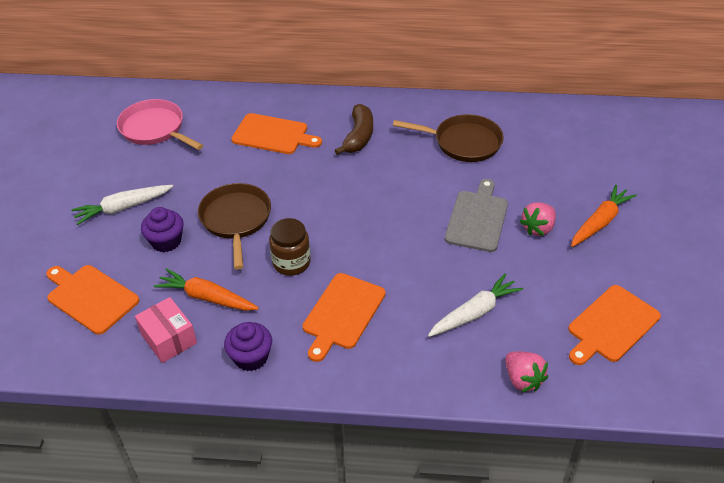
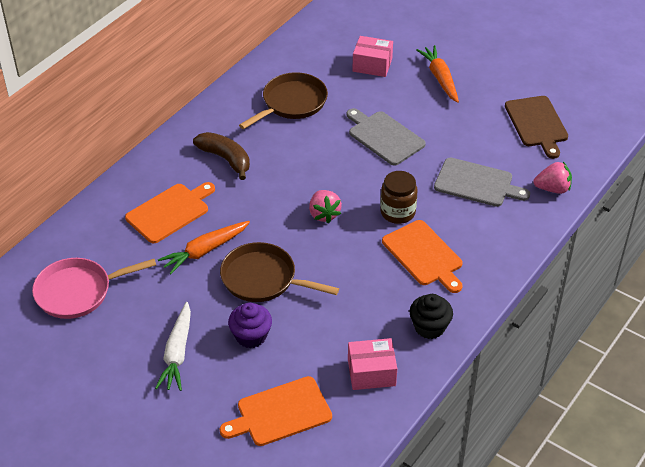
camera: 60 degrees left, 0 degrees up
(206, 297) = (343, 332): orange carrot -> orange carrot (204, 251)
(251, 357) = (429, 327): purple cupcake -> black cupcake
(291, 263) = (345, 263): brown jar -> brown jar (397, 212)
(474, 312) = (476, 183): white carrot -> grey cutting board
(538, 228) = (420, 111): pink strawberry -> pink strawberry (324, 214)
(567, 169) = (372, 65): none -> pink box
(611, 325) = (537, 124): orange cutting board -> brown cutting board

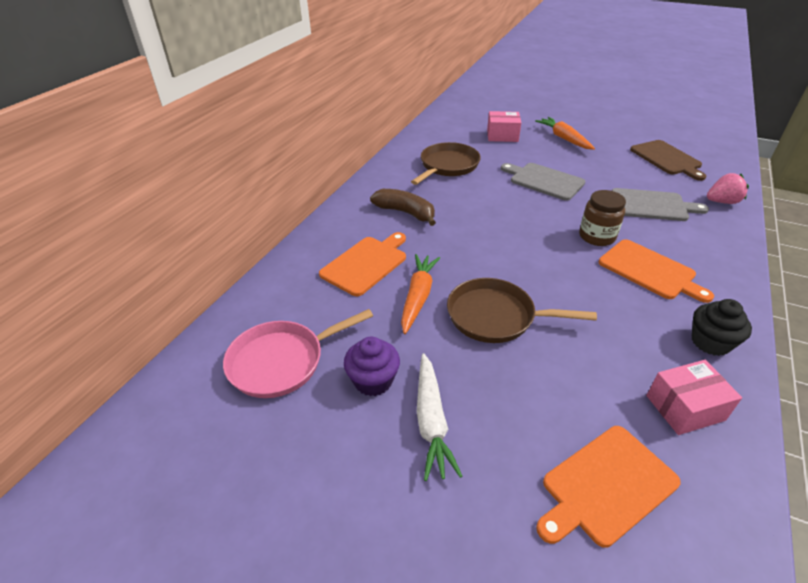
camera: 10 degrees left, 5 degrees down
(204, 251) = (418, 296): orange carrot -> orange carrot turned 150 degrees clockwise
(251, 336) = (514, 384): purple cupcake -> purple cupcake (373, 380)
(324, 214) = (526, 247): pink strawberry -> none

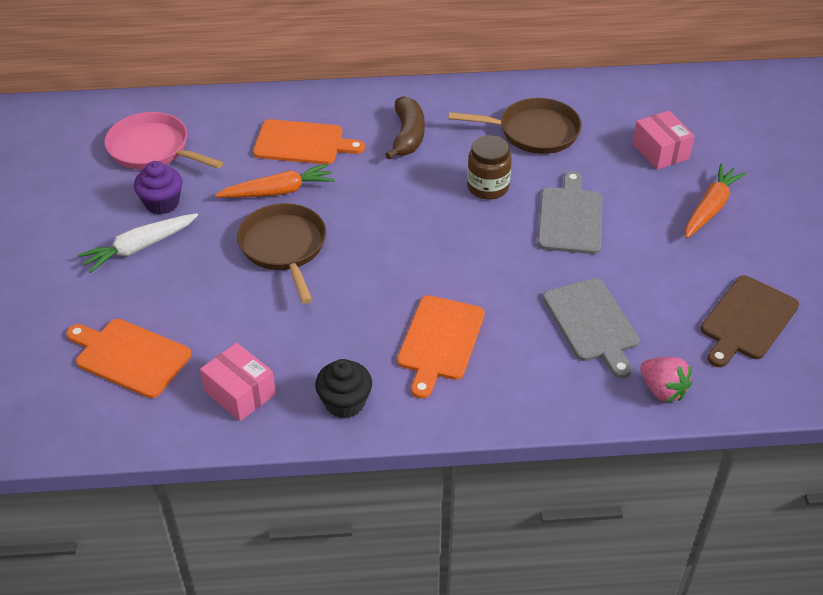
camera: 60 degrees right, 5 degrees up
(597, 236) = (477, 288): brown jar -> brown jar (488, 187)

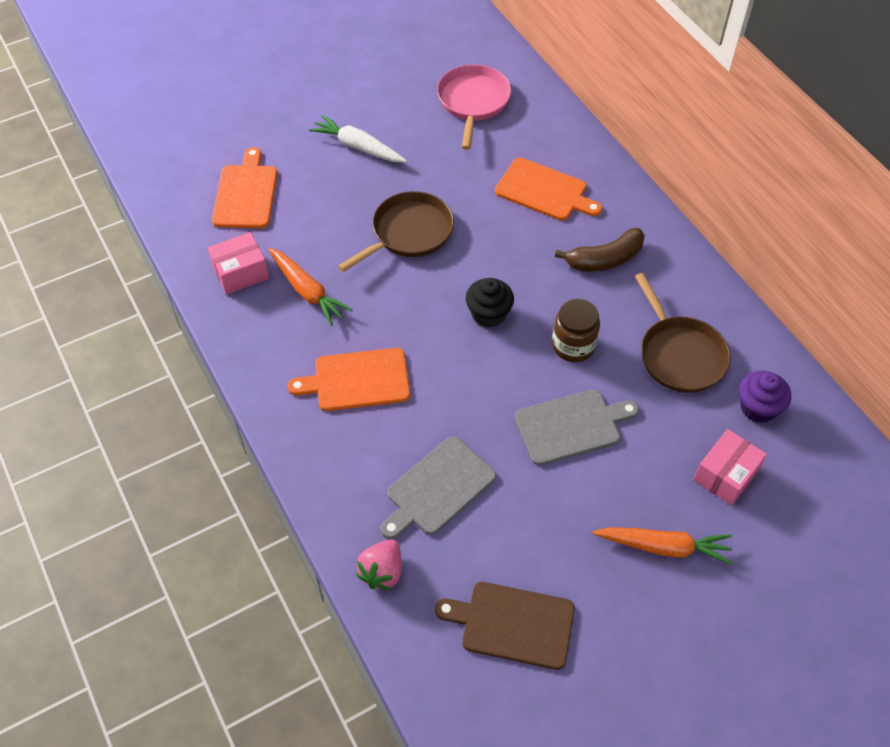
camera: 65 degrees right, 10 degrees up
(162, 203) = (414, 136): purple cupcake -> purple cupcake (758, 407)
(240, 393) = (241, 272): pink box -> pink box turned 45 degrees clockwise
(278, 191) = (473, 201): orange carrot -> orange carrot (307, 291)
(302, 143) = (544, 191): orange cutting board -> orange cutting board turned 45 degrees counterclockwise
(345, 402) = (260, 341): black cupcake -> black cupcake (488, 314)

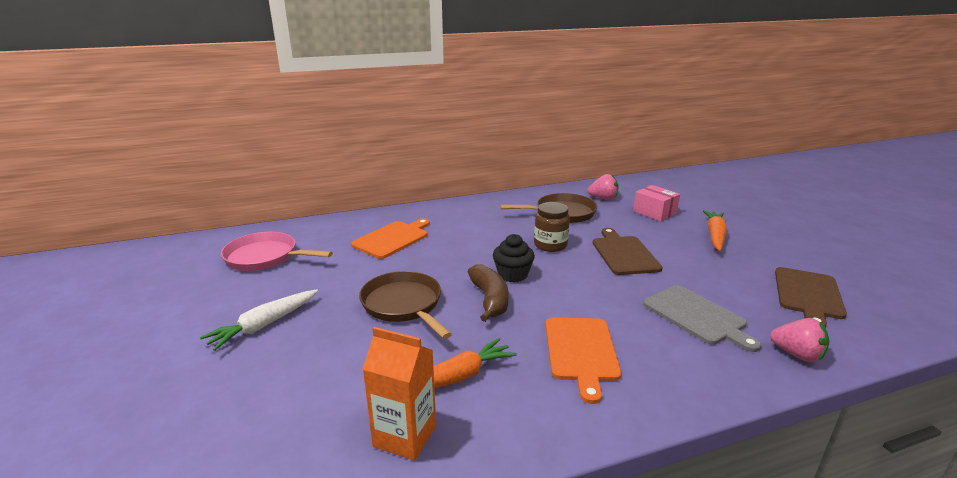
camera: 80 degrees left, 30 degrees down
(241, 272) = (405, 436): pink box -> orange carton
(246, 193) = (268, 423): orange cutting board -> none
(571, 426) = (624, 254): grey cutting board -> brown cutting board
(605, 259) = (472, 225): brown banana -> brown banana (490, 299)
(758, 407) = (603, 198): purple cupcake -> pink strawberry

